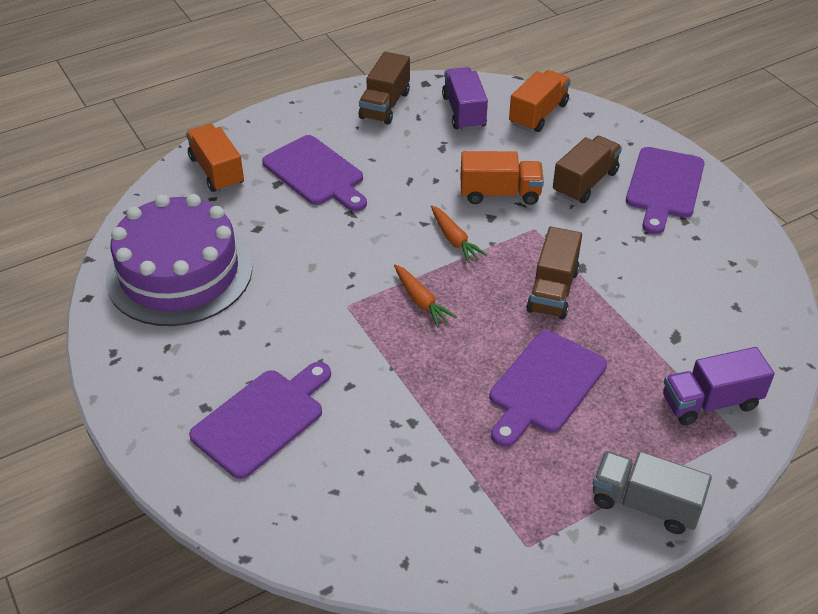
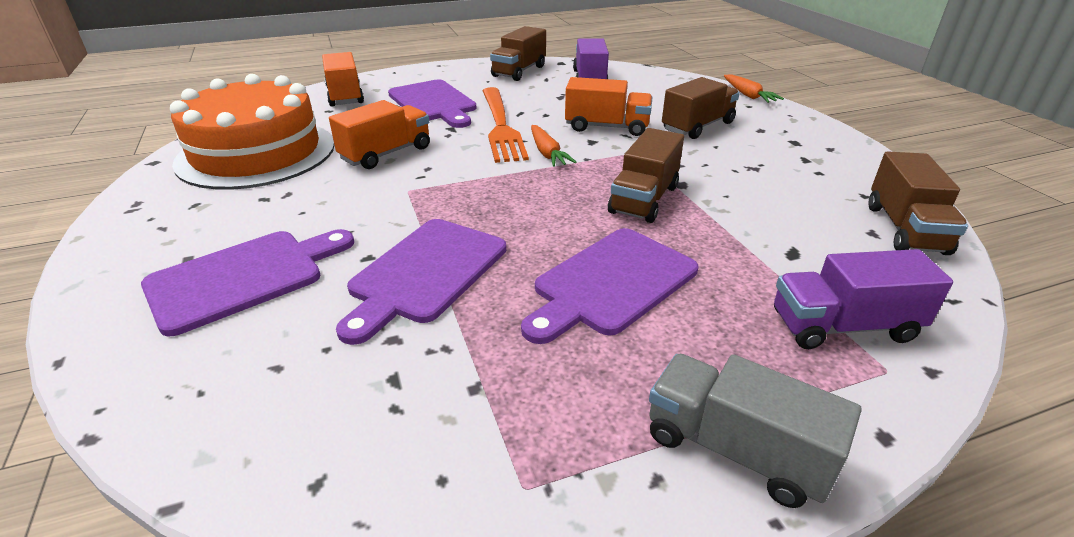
camera: 10 degrees right, 10 degrees down
(179, 273) = (256, 153): purple cake -> orange cake
(397, 204) = (500, 126): none -> orange fork
(421, 301) = (490, 194): orange carrot -> orange carrot (748, 95)
(538, 114) = (660, 84): orange truck -> orange truck (386, 154)
(664, 186) = (783, 135): purple cutting board -> purple cutting board (425, 273)
(760, 299) = (905, 229): none -> brown truck

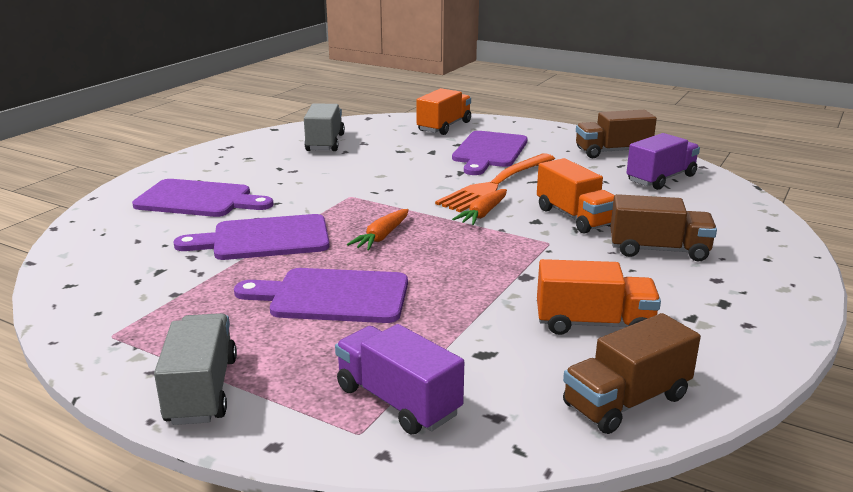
camera: 50 degrees right, 10 degrees down
(256, 153) = (325, 143): orange cake -> grey truck
(386, 154) = (386, 171): orange truck -> orange truck (593, 324)
(644, 199) = (472, 270): brown truck -> none
(748, 95) = (795, 251): orange carrot -> orange carrot (381, 237)

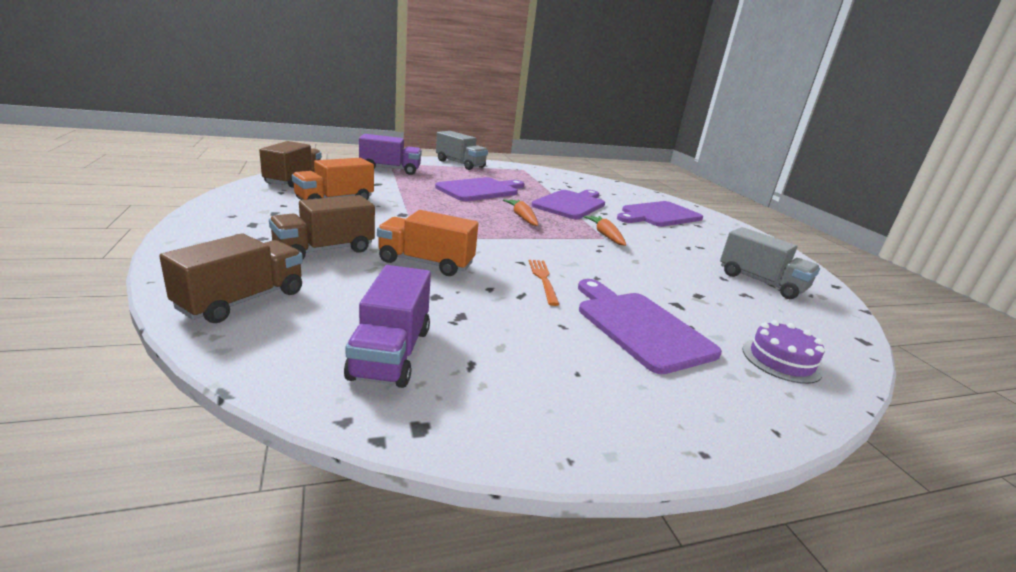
camera: 130 degrees right, 0 degrees up
(444, 126) = (781, 360): orange truck -> purple cake
(483, 214) = (497, 247): orange carrot -> orange carrot (605, 235)
(496, 184) = (543, 279): orange fork -> orange fork, size x0.50
(612, 152) = (520, 399): brown truck -> brown truck (242, 300)

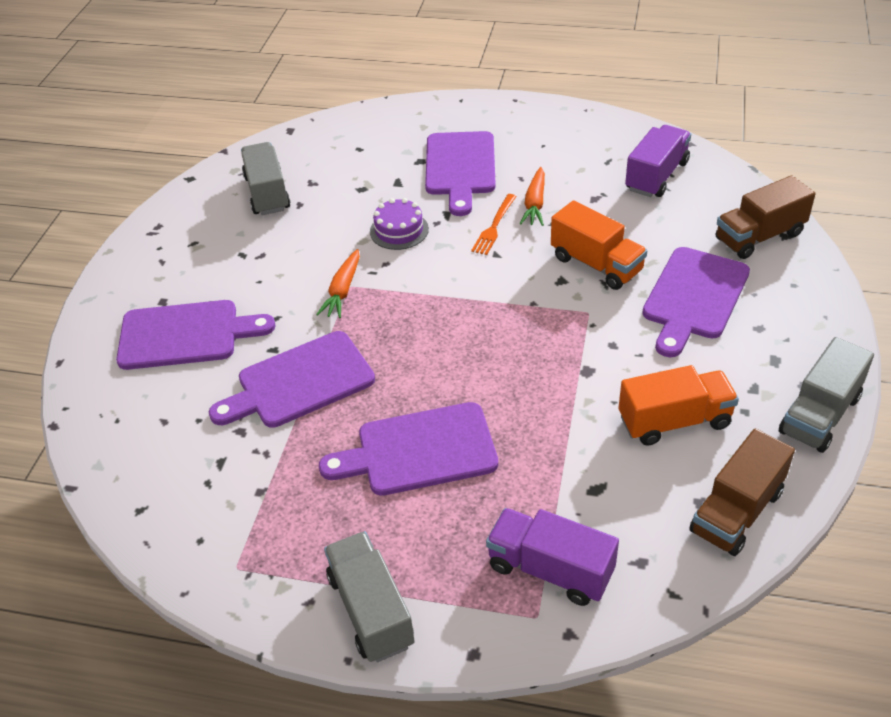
camera: 145 degrees left, 20 degrees up
(224, 205) = (819, 415): none -> grey truck
(325, 250) = (694, 297): brown truck -> purple cutting board
(522, 217) = (419, 347): orange carrot -> orange carrot (535, 203)
(781, 360) = (388, 129): purple cake -> purple cake (399, 230)

